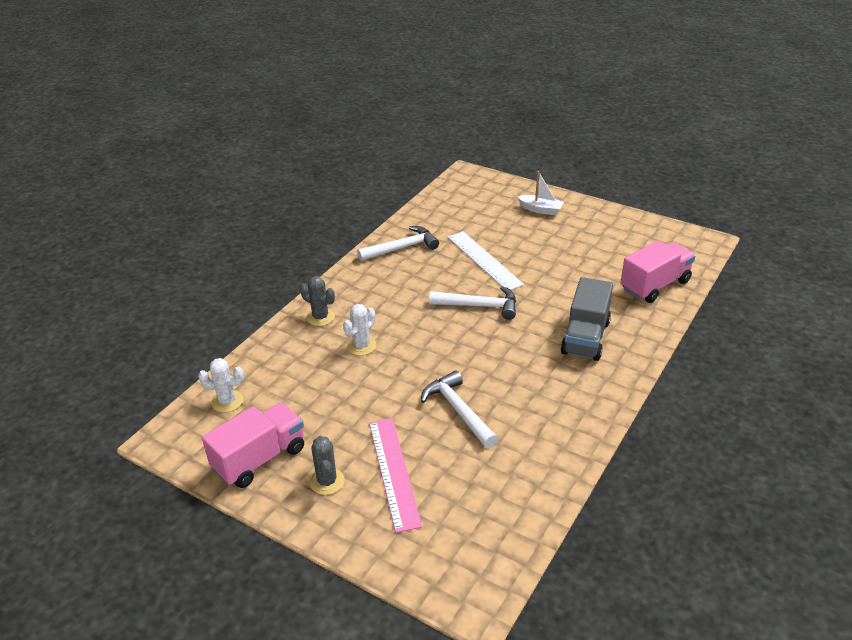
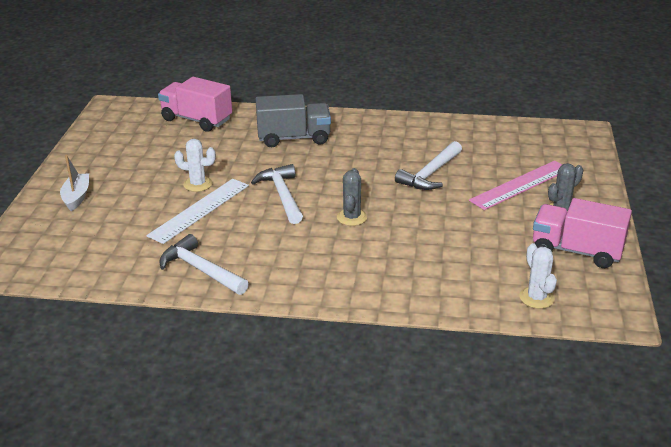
camera: 115 degrees left, 5 degrees down
(320, 317) = (368, 285): grey cactus -> grey cactus (352, 217)
(361, 346) = (392, 244): white cactus -> white cactus (198, 184)

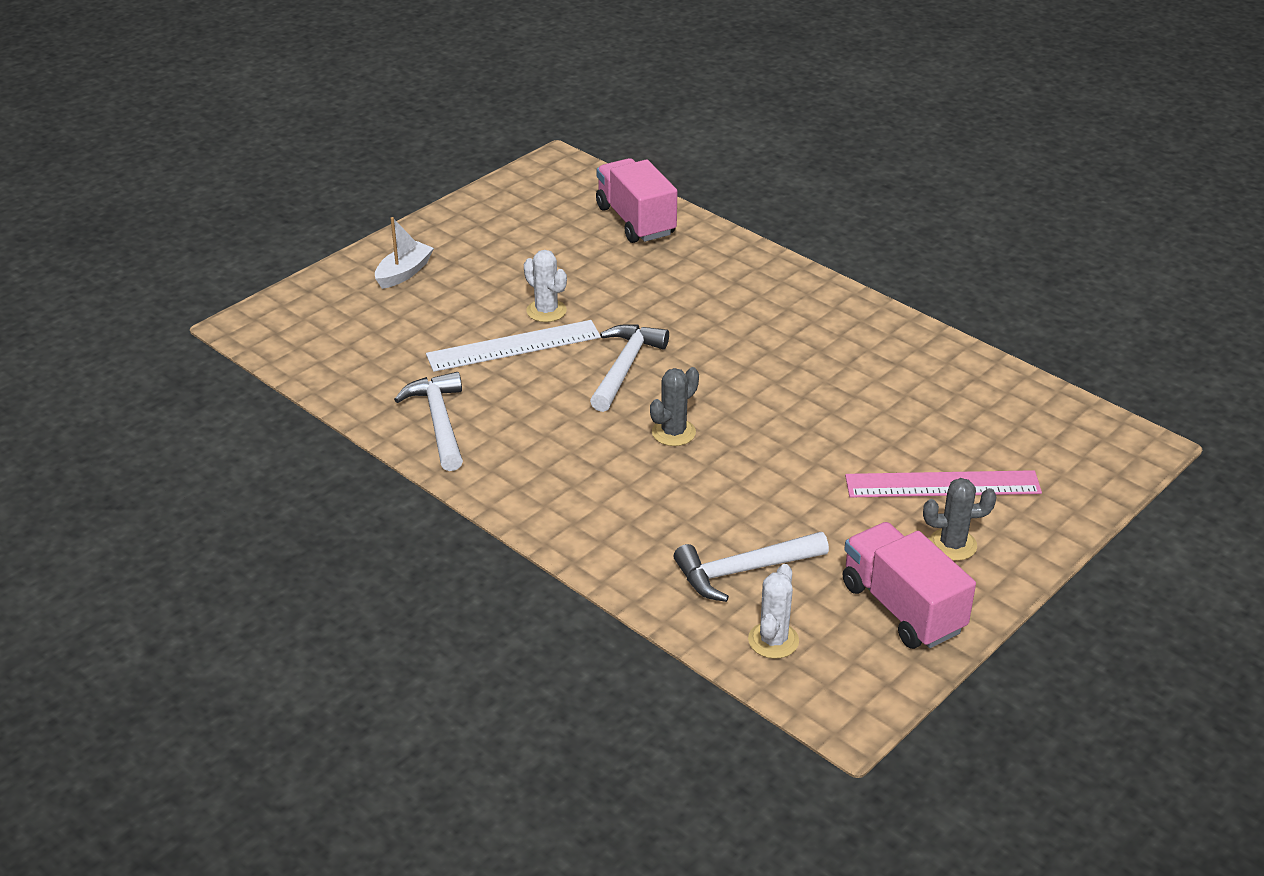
camera: 35 degrees right, 5 degrees up
(294, 138) = (724, 293): grey truck -> none
(430, 174) = (839, 417): white hammer -> white hammer (743, 571)

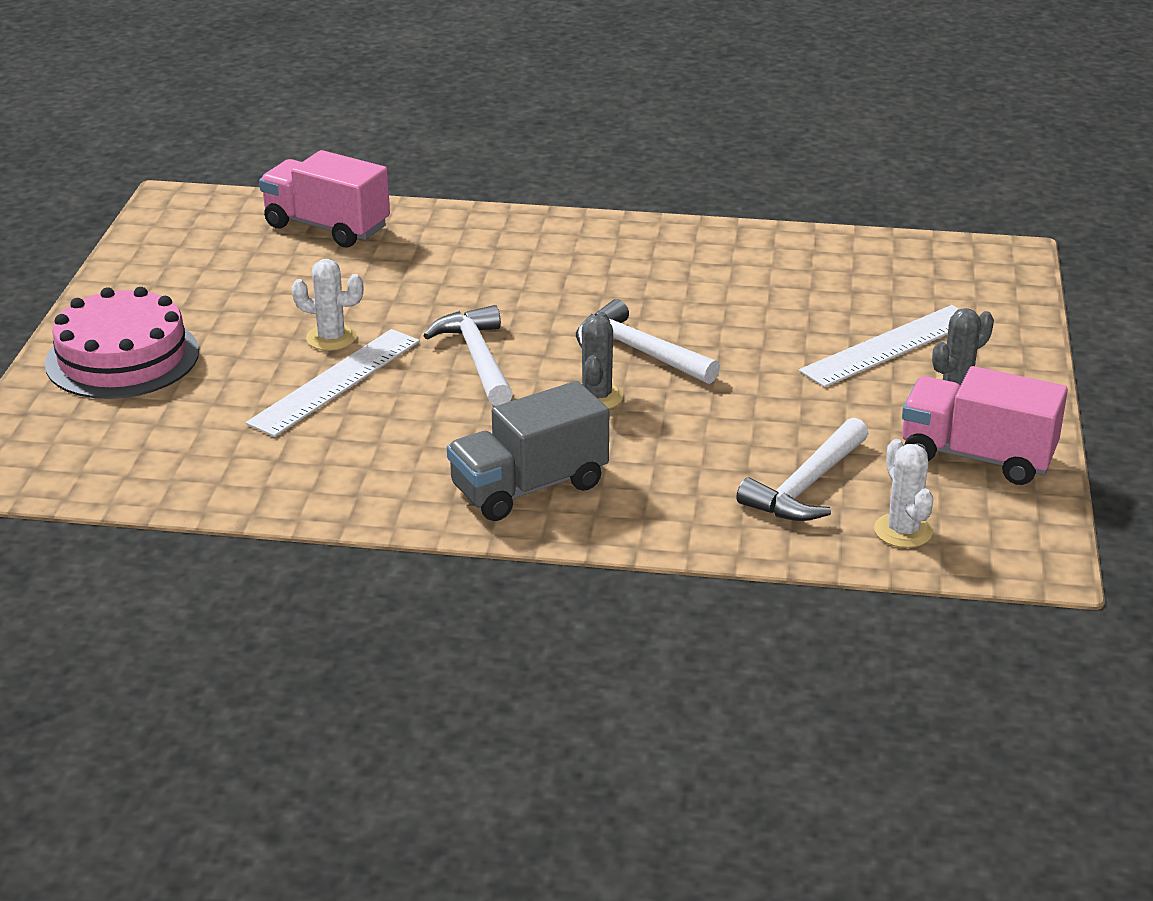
camera: 35 degrees left, 5 degrees down
(404, 273) = (122, 357): white boat -> pink cake
(439, 421) = (339, 480): white hammer -> white hammer (639, 351)
(551, 482) = (529, 487): none -> grey truck
(942, 484) = (890, 346): pink ruler -> white ruler

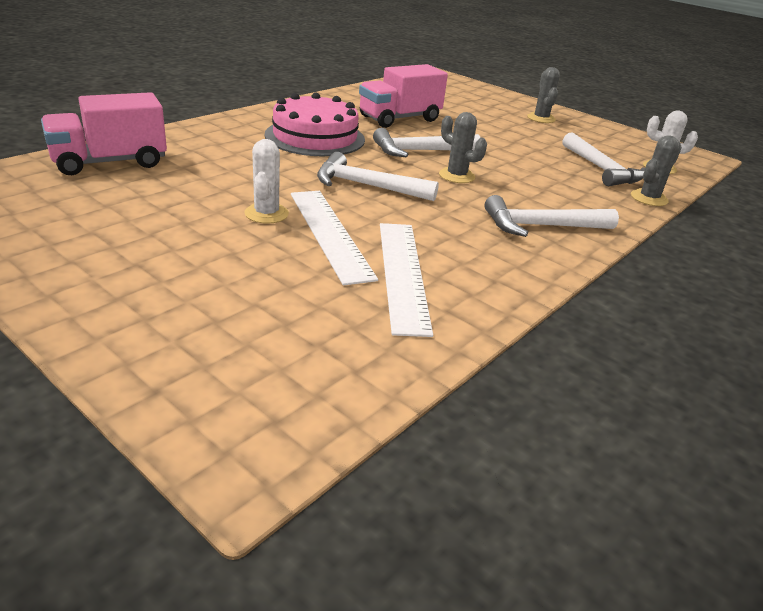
camera: 60 degrees left, 0 degrees up
(122, 357) = (145, 300): pink cake -> pink cake (315, 137)
(331, 338) = (266, 214): white cactus -> white cactus turned 45 degrees counterclockwise
(529, 487) = (541, 226): grey truck -> white hammer
(749, 543) = (649, 198): none -> grey cactus
(890, 346) = (487, 113): white ruler -> white ruler (403, 274)
(976, 456) = (603, 135): pink truck -> pink truck (399, 119)

